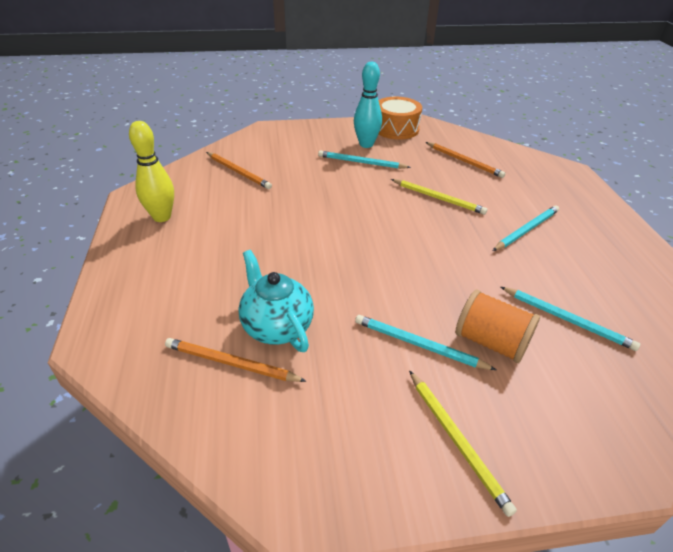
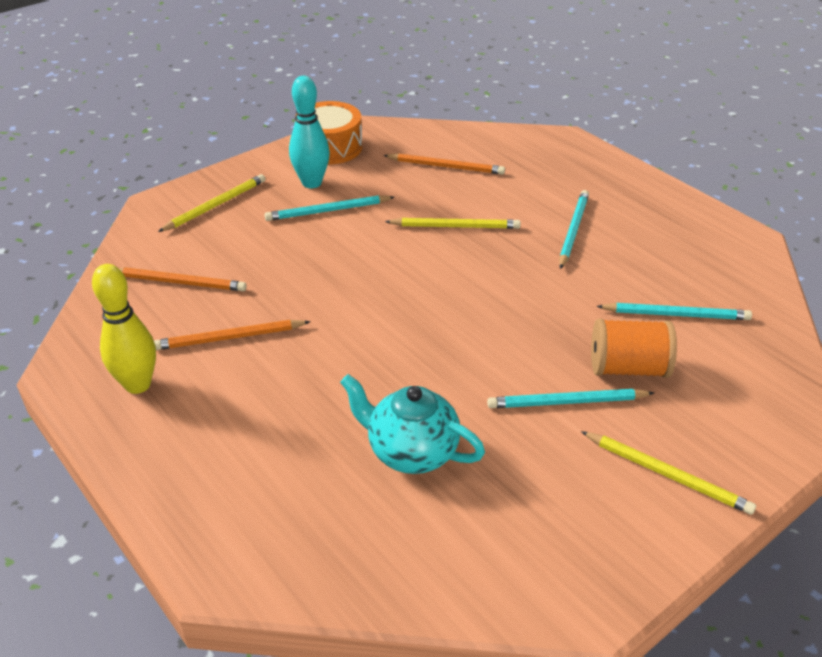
camera: 30 degrees left, 0 degrees up
(231, 363) = (400, 512): orange pencil -> orange pencil (230, 338)
(298, 139) = (215, 205): none -> yellow pencil

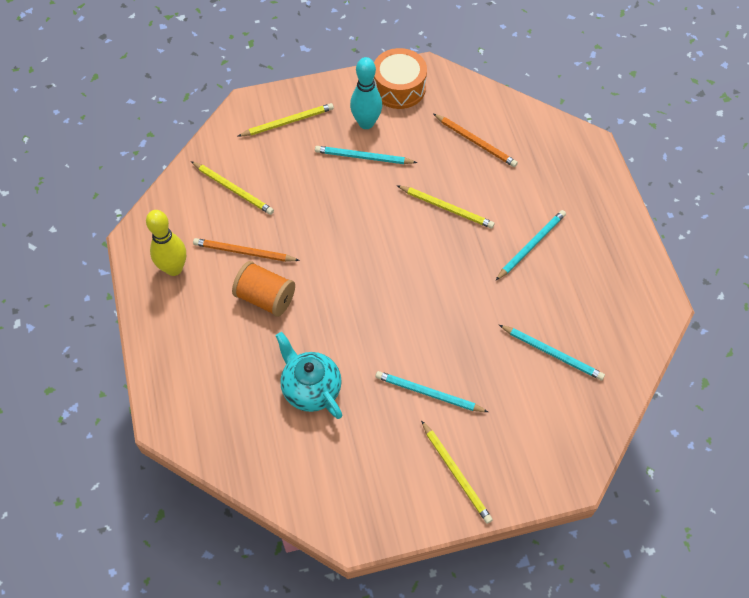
camera: 25 degrees right, 20 degrees up
(179, 282) = (233, 189): orange pencil -> yellow pencil
(628, 368) = (487, 384): orange spool -> orange spool (265, 298)

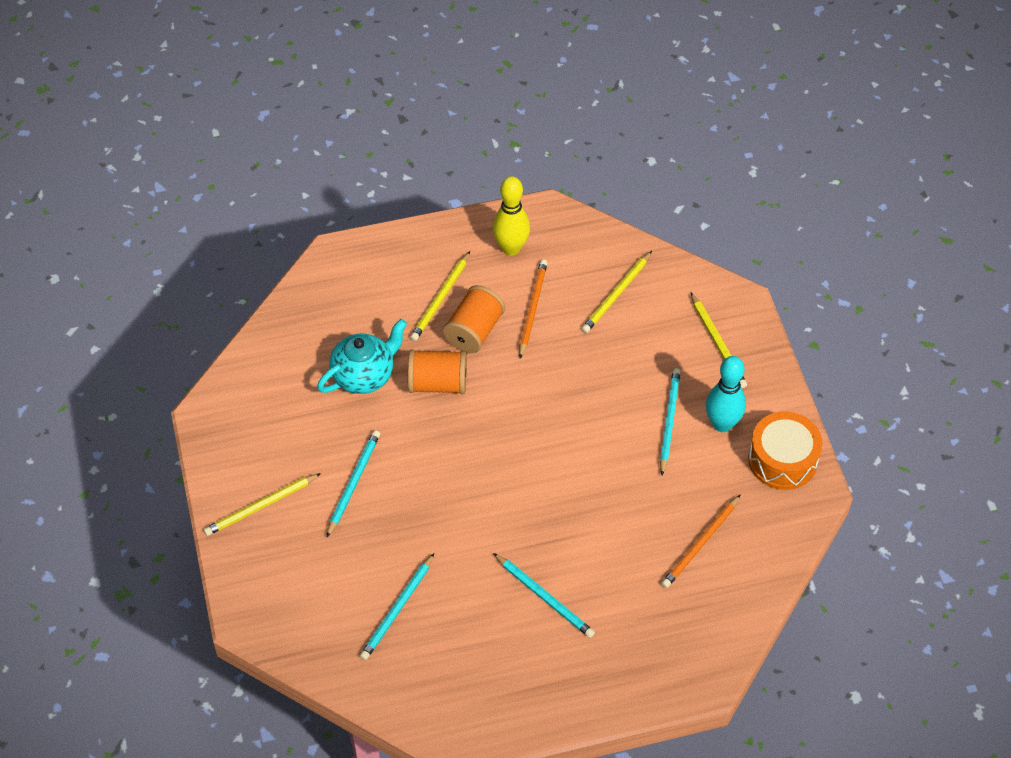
camera: 90 degrees right, 5 degrees down
(321, 326) = (438, 383): none -> orange spool
(446, 208) = (597, 507): yellow pencil -> yellow pencil (441, 298)

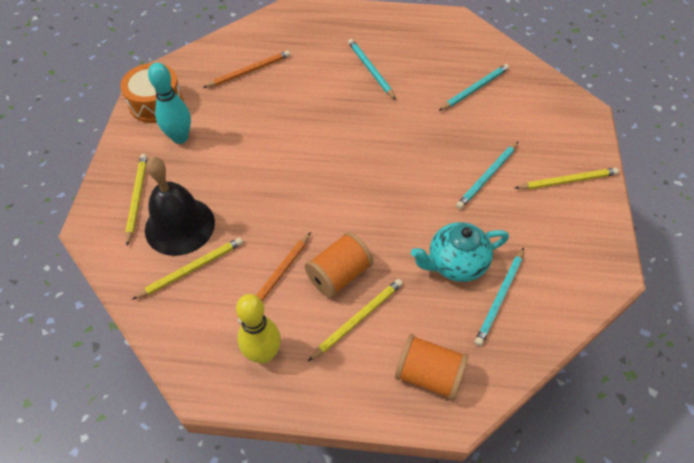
camera: 160 degrees left, 0 degrees up
(438, 383) = (390, 236): orange spool -> orange spool (428, 374)
(655, 329) = (180, 226): none -> black bell
(669, 421) = (218, 151): turquoise pencil -> turquoise pencil (500, 297)

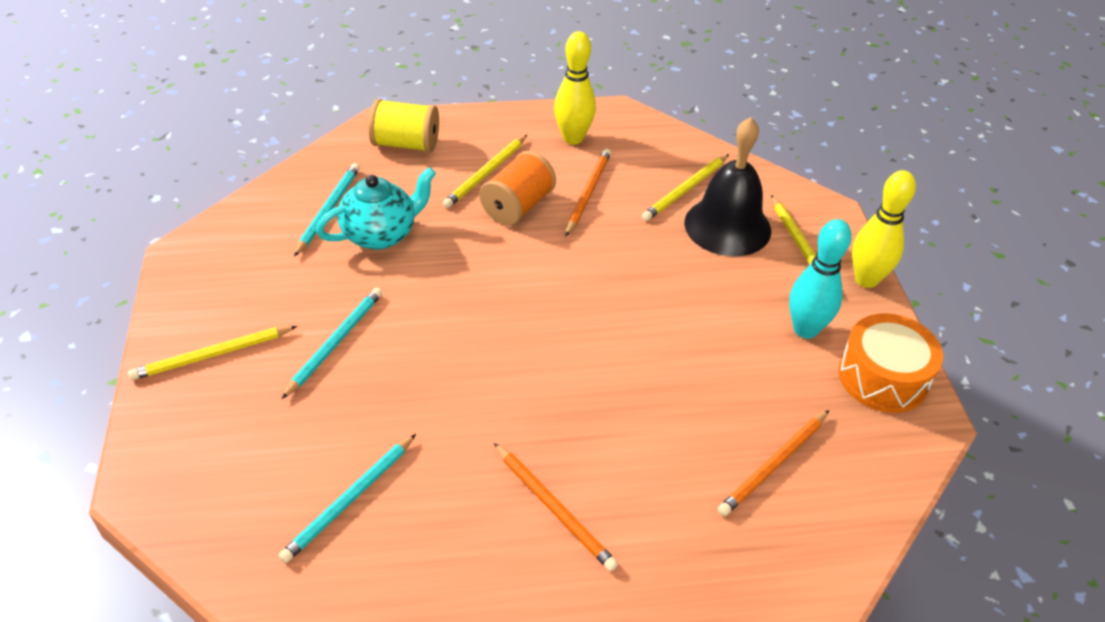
camera: 165 degrees right, 10 degrees down
(112, 165) = (866, 280): none -> yellow bowling pin
(370, 70) = (554, 508): turquoise pencil -> orange pencil
(428, 374) = (406, 144): orange spool -> yellow spool

